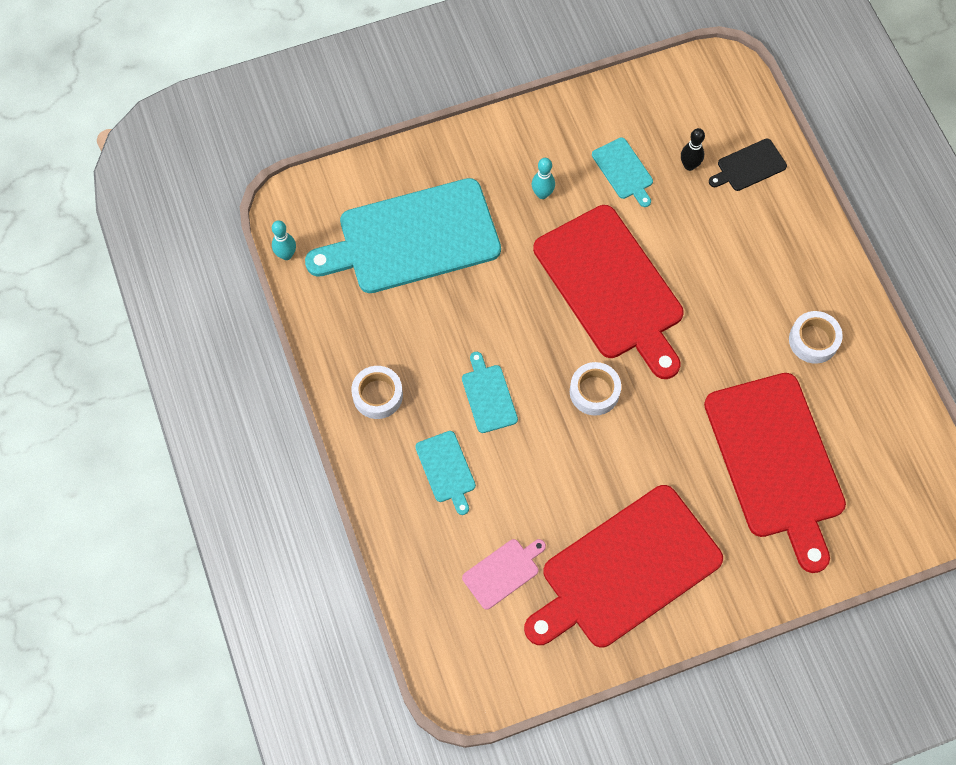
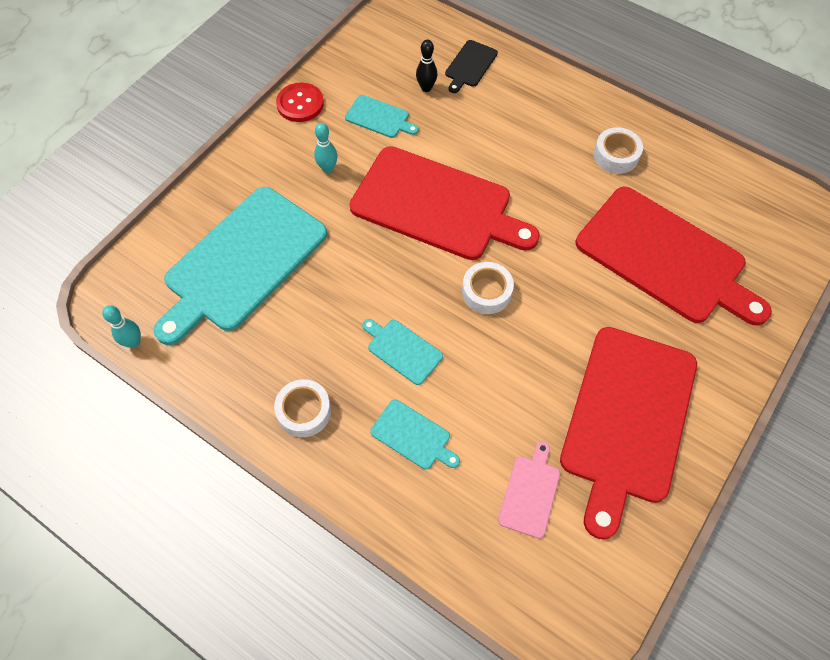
camera: 35 degrees left, 5 degrees down
(562, 114) = (300, 104): none -> red button

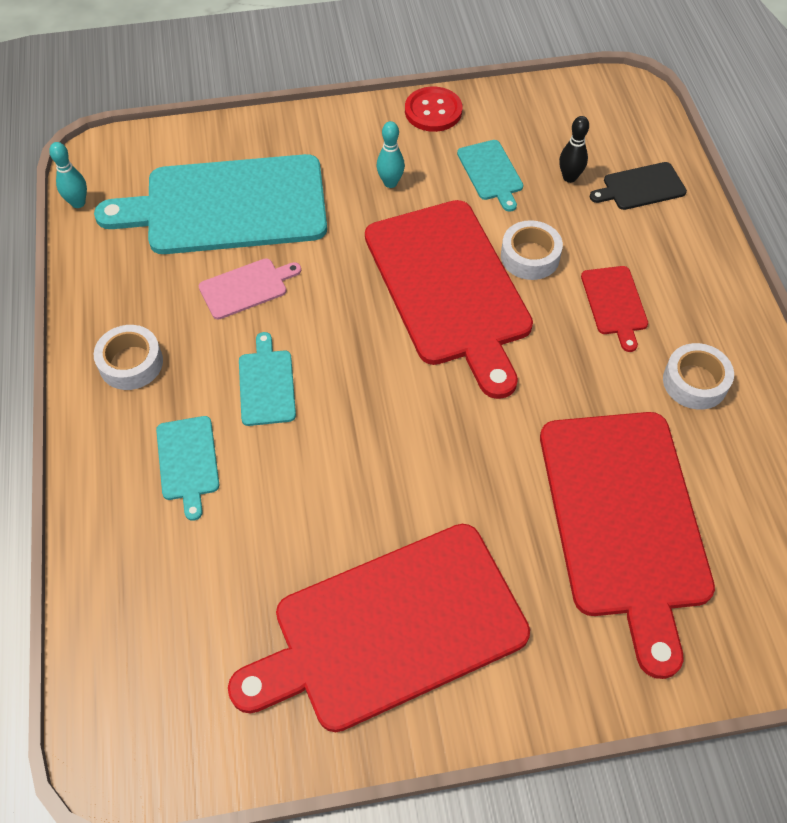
camera: 45 degrees right, 5 degrees down
(486, 292) = (401, 399): white tape -> white tape (530, 256)
(530, 493) = (223, 603): pink cutting board -> pink cutting board (246, 288)
(531, 144) = (614, 303): none -> red cutting board

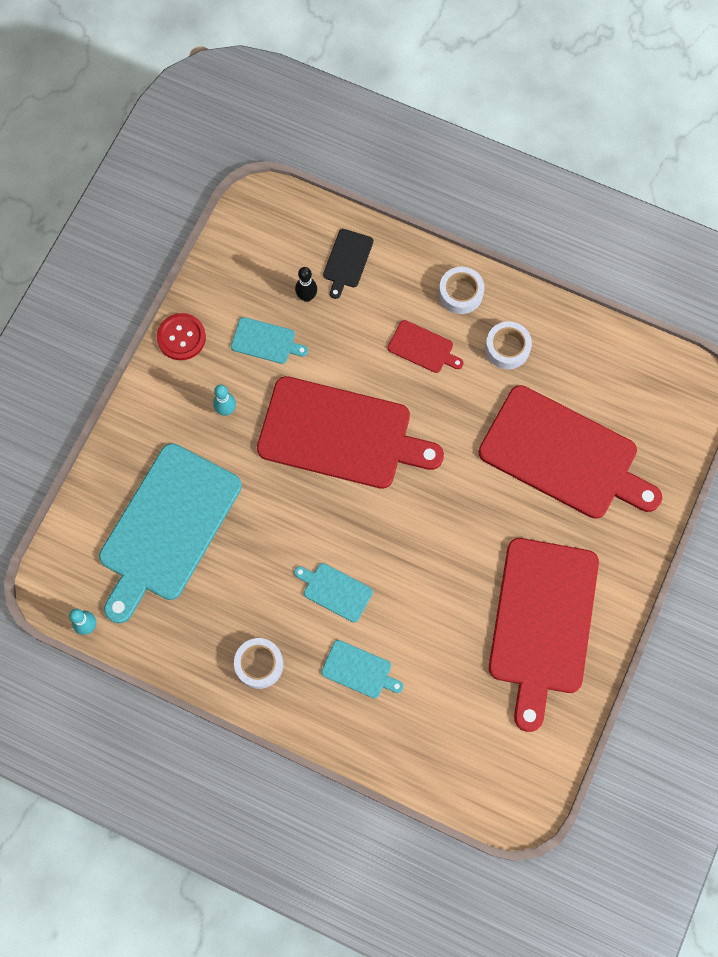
camera: 55 degrees left, 15 degrees up
(246, 288) = (249, 558): pink cutting board -> none
(530, 256) = (352, 369): white tape -> white tape (460, 293)

